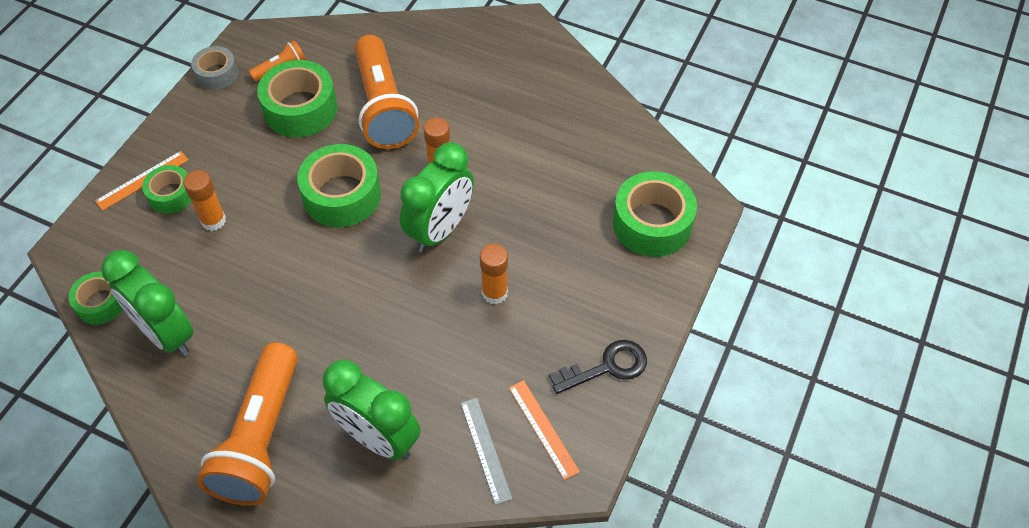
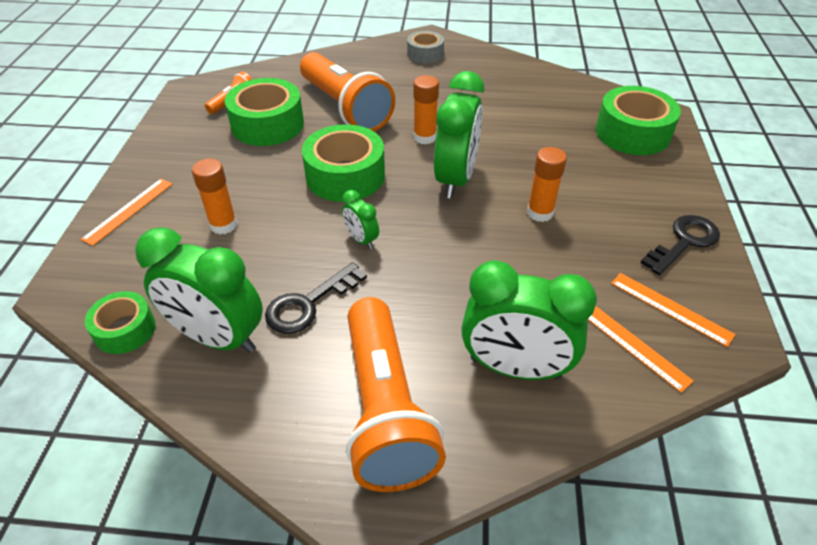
camera: 20 degrees left, 10 degrees down
(171, 195) = (166, 215): green tape -> none
(217, 74) = (171, 117): grey tape -> grey tape (425, 54)
(247, 325) = (308, 304): none -> black key
(321, 273) = (361, 239): none -> green clock
(485, 450) = (631, 344): grey ruler -> orange ruler

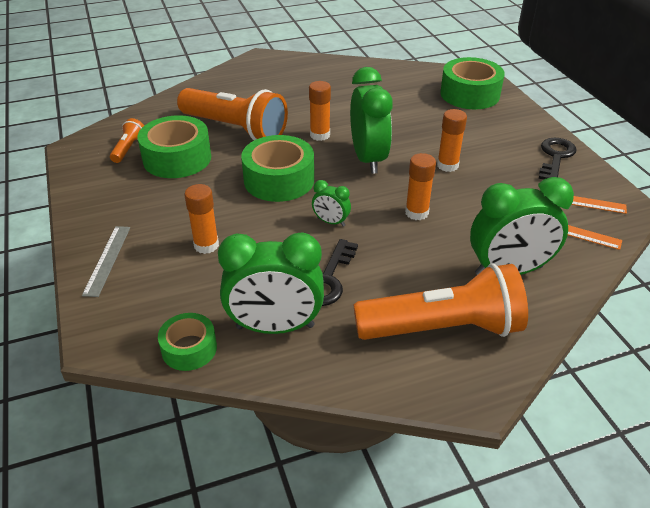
camera: 25 degrees left, 5 degrees down
(128, 210) = (107, 260): orange ruler -> grey ruler
(385, 409) = (442, 328): orange flashlight -> orange flashlight turned 60 degrees counterclockwise
(425, 54) = (268, 72): grey tape -> none
(461, 259) = (416, 213): none -> orange glue stick

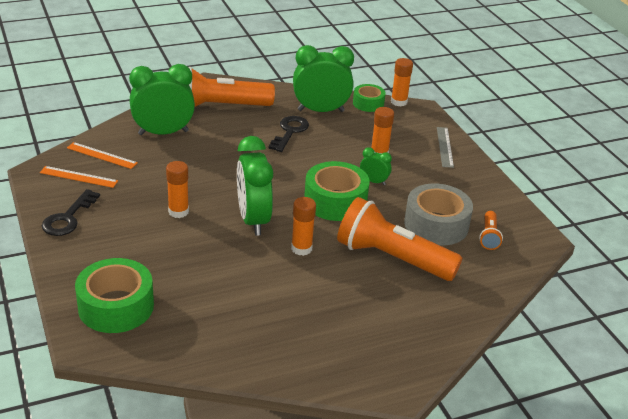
camera: 175 degrees right, 5 degrees down
(177, 158) = (436, 225): green tape -> grey tape
(331, 222) = (288, 166): green clock -> green clock (374, 181)
(416, 213) = (218, 171): orange glue stick -> orange glue stick (399, 102)

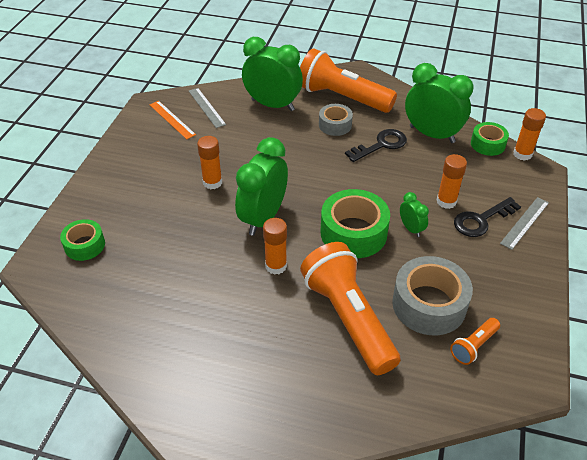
camera: 40 degrees right, 10 degrees up
(68, 218) = (129, 152): black key -> black key (481, 220)
(102, 155) = (206, 107): orange ruler -> grey ruler
(116, 306) = (85, 245): green tape -> green tape, size x0.59
(236, 130) = (335, 125): none -> grey tape

